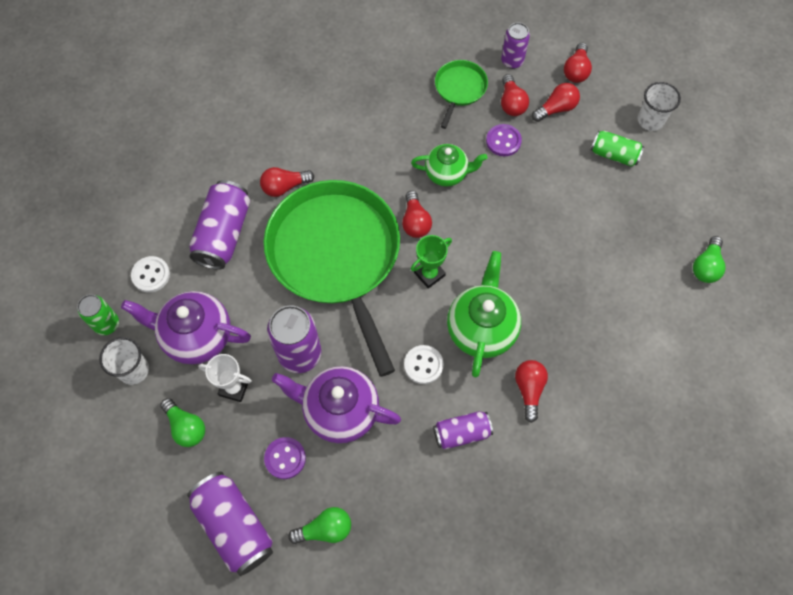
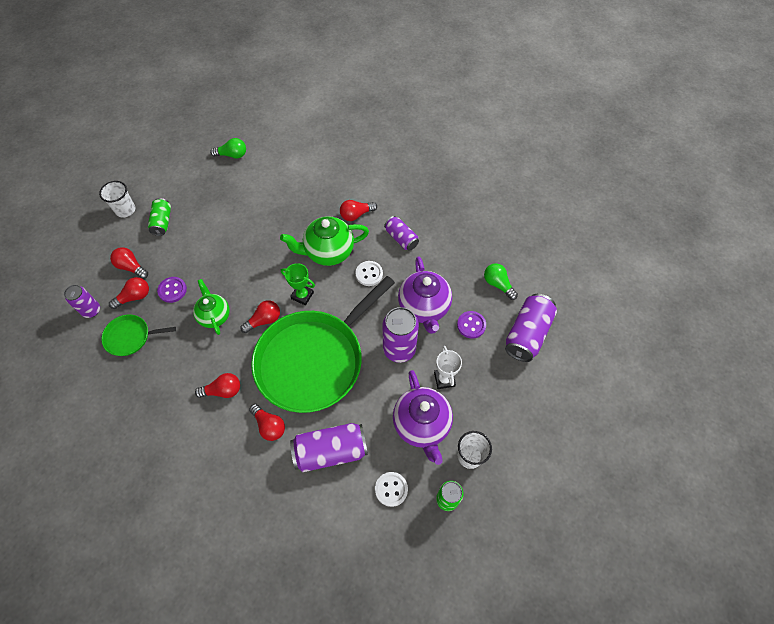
camera: 115 degrees left, 5 degrees down
(186, 427) = (487, 396): green light bulb -> none
(576, 70) = (90, 266): red light bulb -> red light bulb (223, 390)

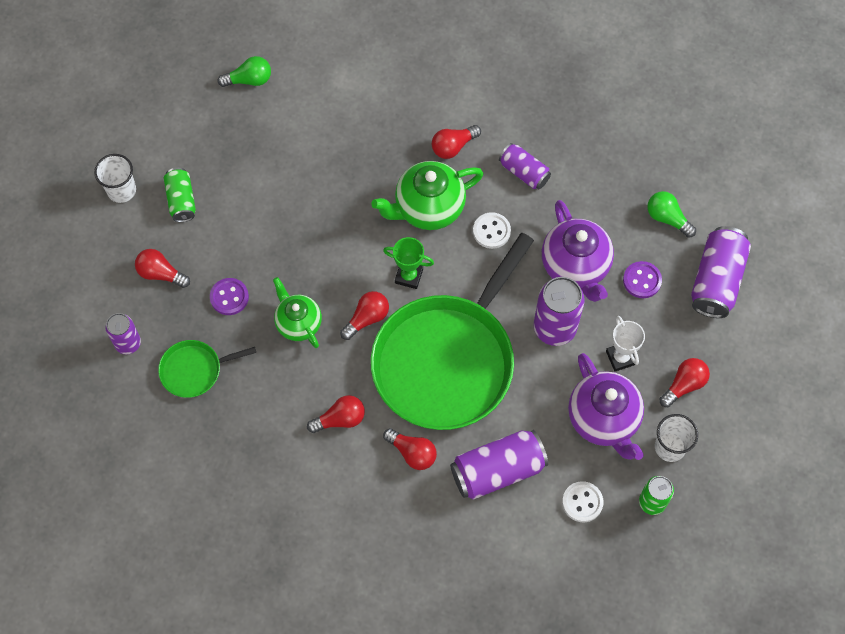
camera: 10 degrees left, 5 degrees up
(134, 297) = (180, 315): red light bulb -> red light bulb (684, 385)

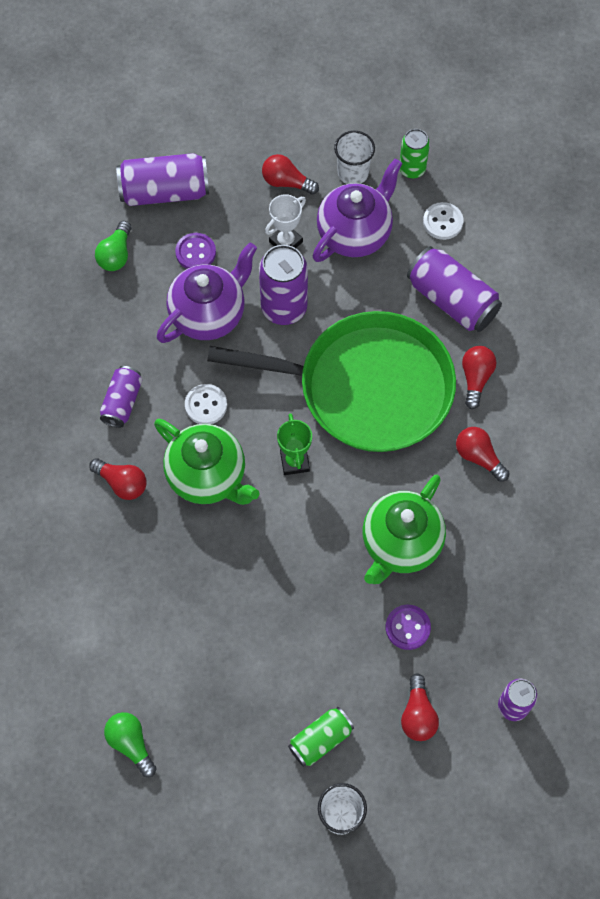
camera: 115 degrees left, 0 degrees up
(194, 370) = (505, 621): green pan -> none
(298, 323) = (400, 544): green teapot -> green teapot, size x1.53
(367, 318) = (361, 480): red light bulb -> none

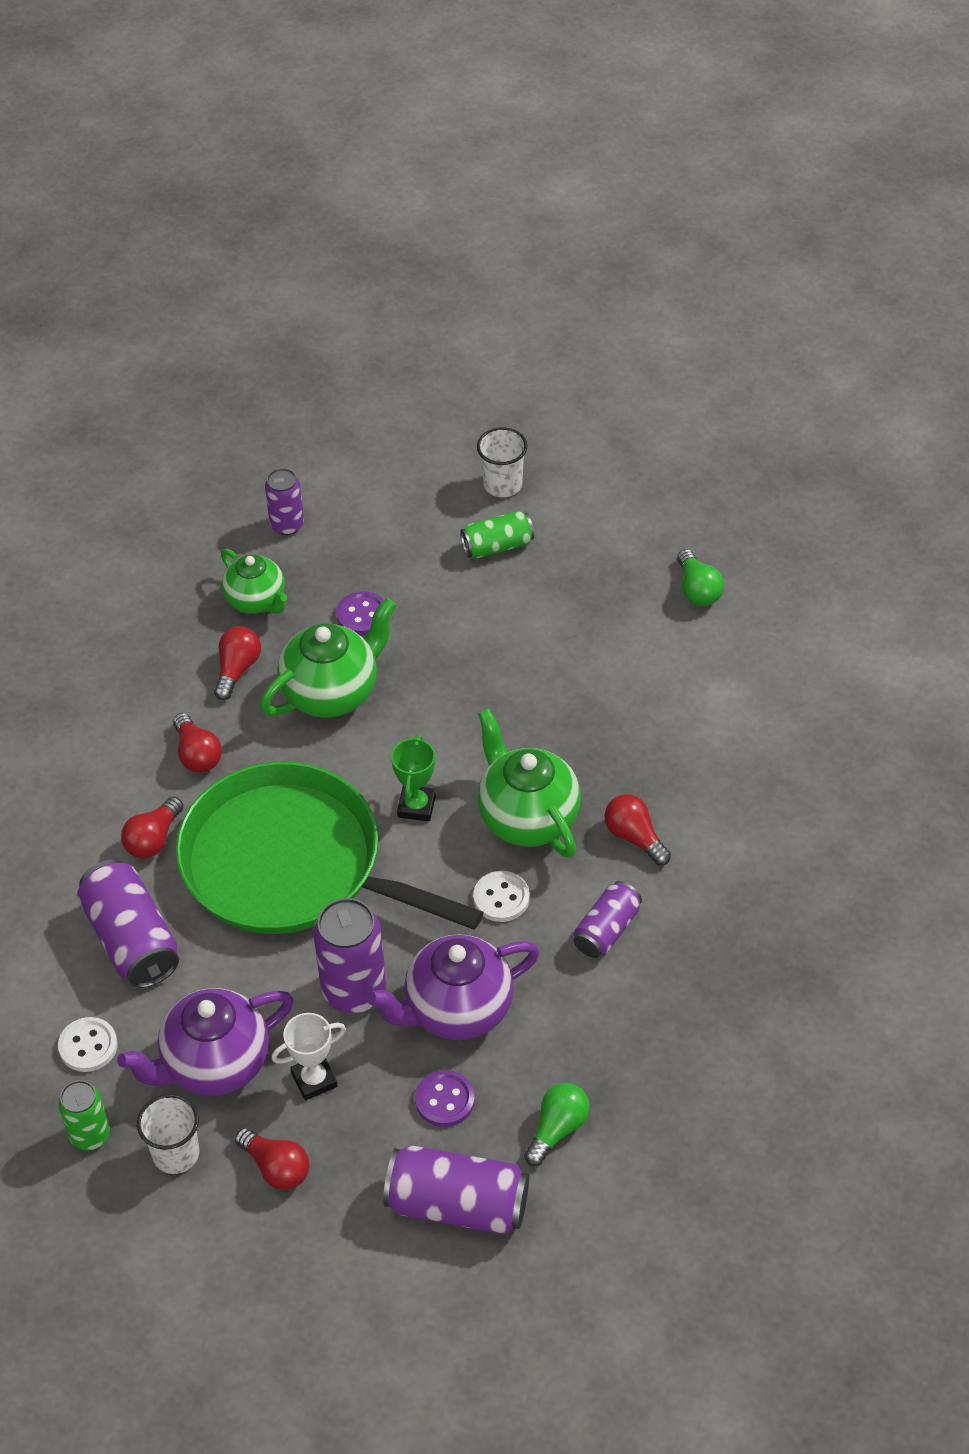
camera: 160 degrees left, 15 degrees down
(418, 715) = (388, 541): red light bulb -> red light bulb (237, 669)
(501, 616) = (256, 601): none -> green teapot

